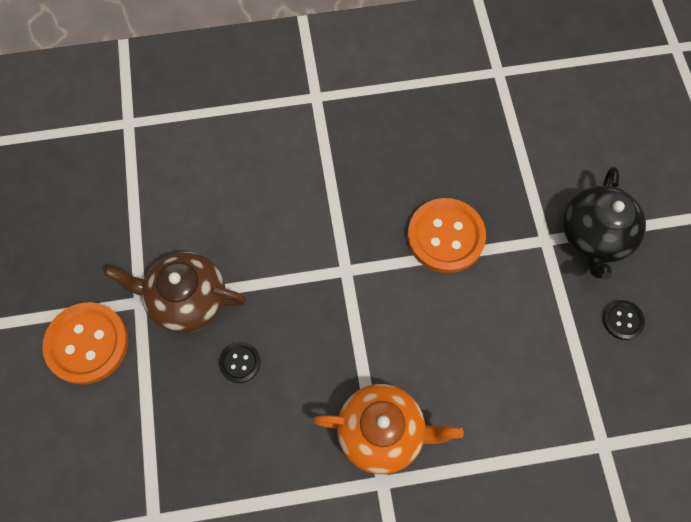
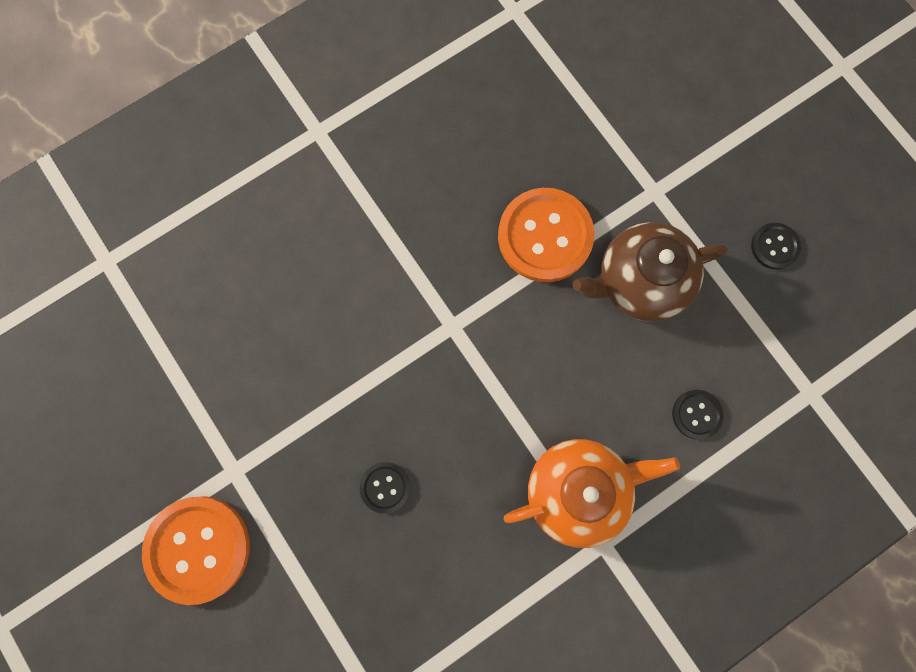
camera: 25 degrees left, 10 degrees up
(187, 300) = (288, 444): brown teapot -> brown teapot (640, 281)
(502, 418) = (696, 414): none -> black button
(594, 236) = (705, 163): black teapot -> none

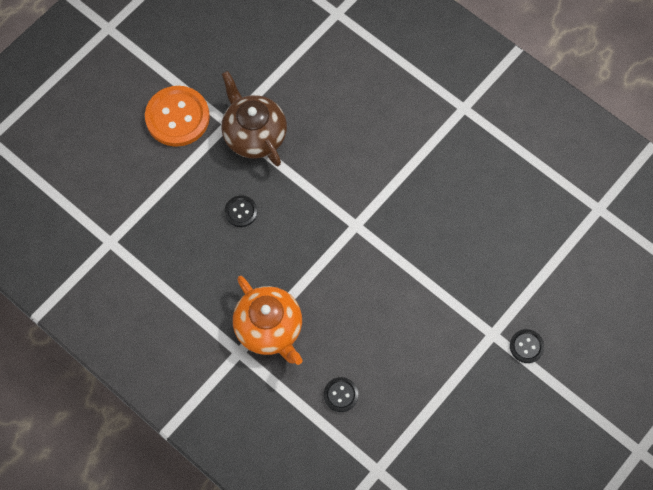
camera: 75 degrees right, 10 degrees down
(545, 236) = (436, 268): orange button -> none
(640, 281) = (423, 338): brown teapot -> brown teapot (254, 135)
(774, 246) = (478, 425): black button -> black button (526, 346)

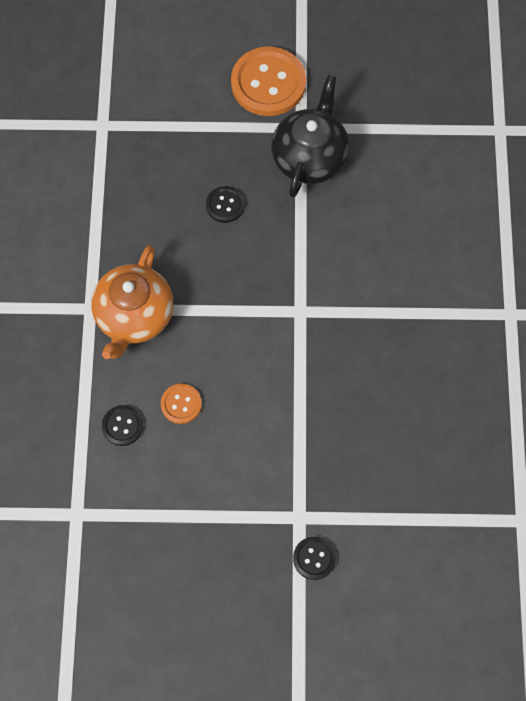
camera: 50 degrees right, 0 degrees up
(254, 135) = (310, 157): brown teapot -> black teapot
(357, 346) = (181, 404): none -> orange button

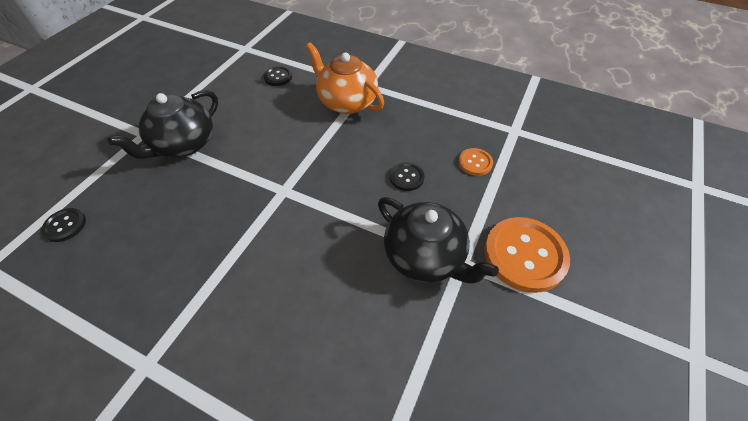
camera: 115 degrees right, 15 degrees down
(181, 404) = (269, 104): orange button -> orange button (475, 163)
(292, 456) = (184, 144): none -> black teapot
(314, 558) = (112, 131): black button -> black button (65, 225)

